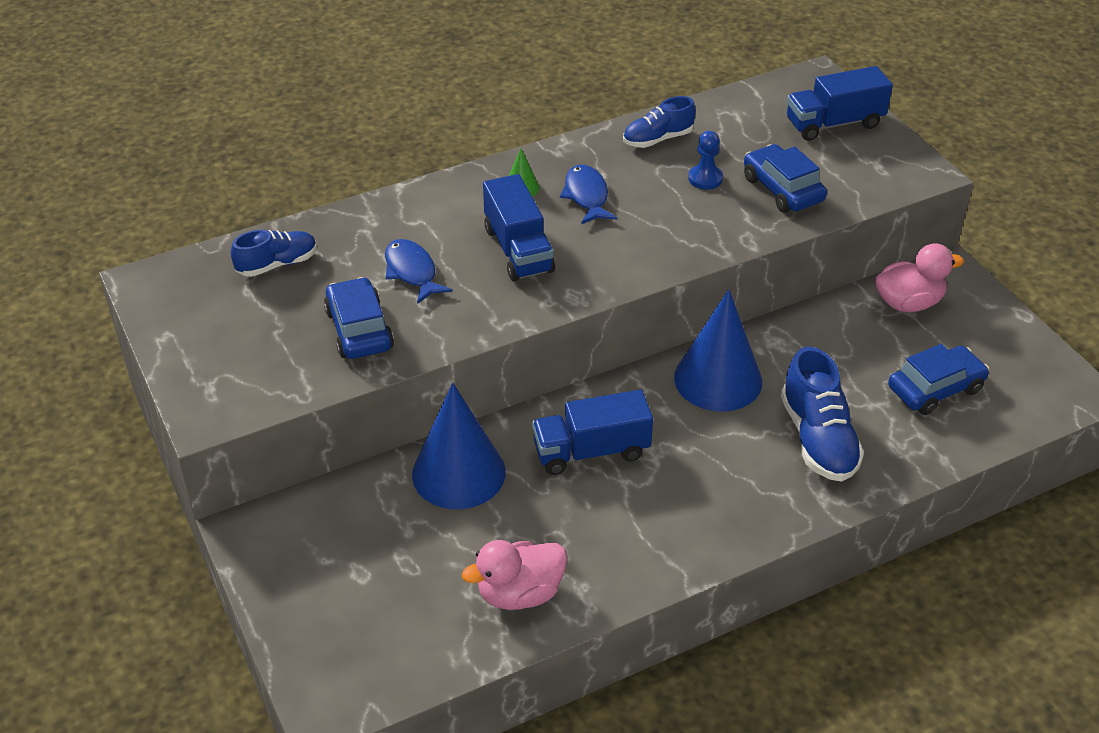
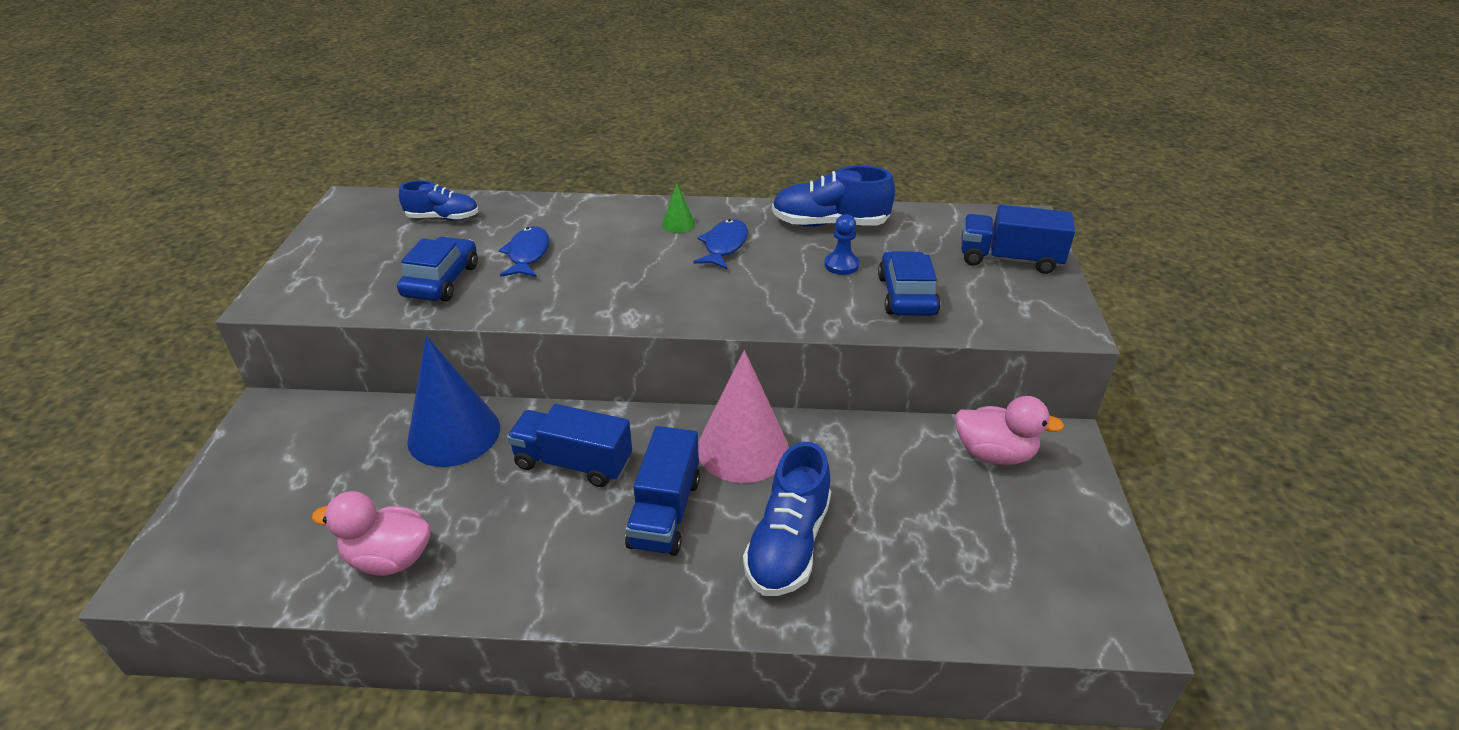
camera: 30 degrees right, 5 degrees down
(518, 250) = (625, 266): blue truck -> blue truck (665, 512)
(657, 139) = (829, 224): blue shoe -> blue shoe, size x1.56
(718, 379) = (742, 448): blue cone -> pink cone
(935, 389) = (955, 548): blue car -> none

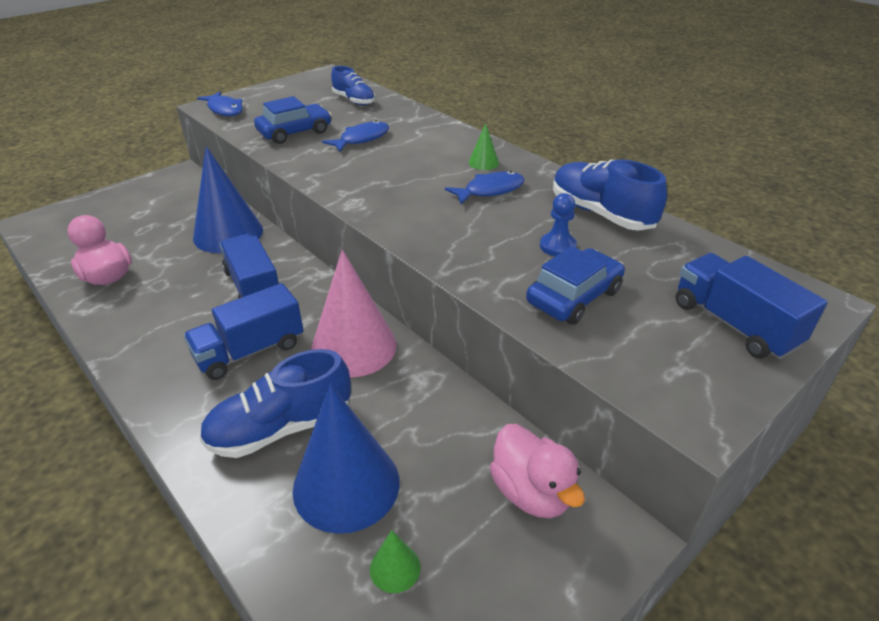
camera: 45 degrees right, 0 degrees up
(300, 295) = (225, 109): none -> blue fish
(891, 540) = (346, 485): none -> blue cone
(992, 558) = (395, 568): none -> green cone

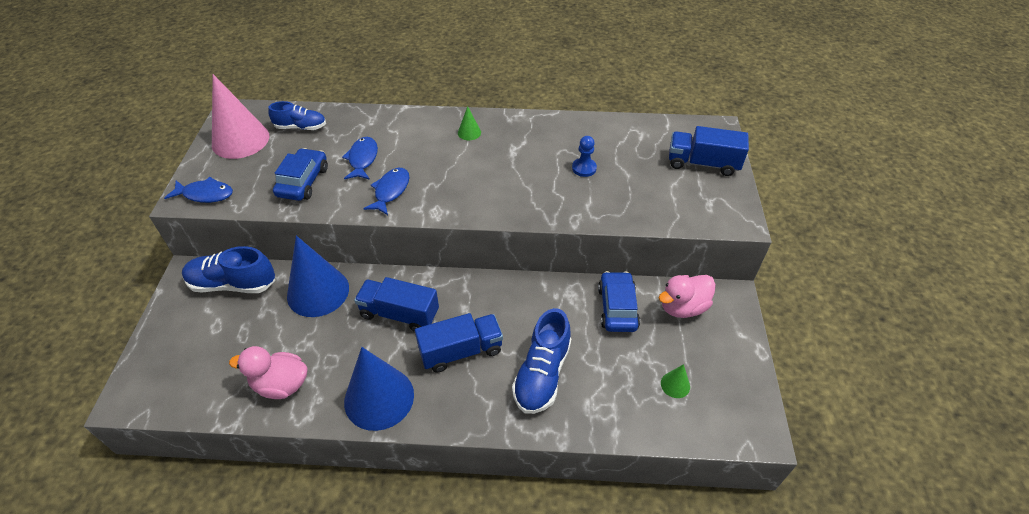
camera: 45 degrees left, 10 degrees up
(250, 351) = (461, 351): blue truck -> blue truck turned 120 degrees counterclockwise
(346, 485) = (610, 371): blue cone -> blue cone (379, 398)
(353, 346) = (513, 303): pink cone -> pink cone (240, 140)
(490, 190) = (501, 152): blue fish -> blue fish (390, 191)
(531, 492) = (682, 307): pink duck -> pink duck turned 135 degrees clockwise
(574, 297) = (628, 194): blue car -> blue car (617, 308)
(600, 213) = (577, 132): blue shoe -> blue shoe (233, 284)

